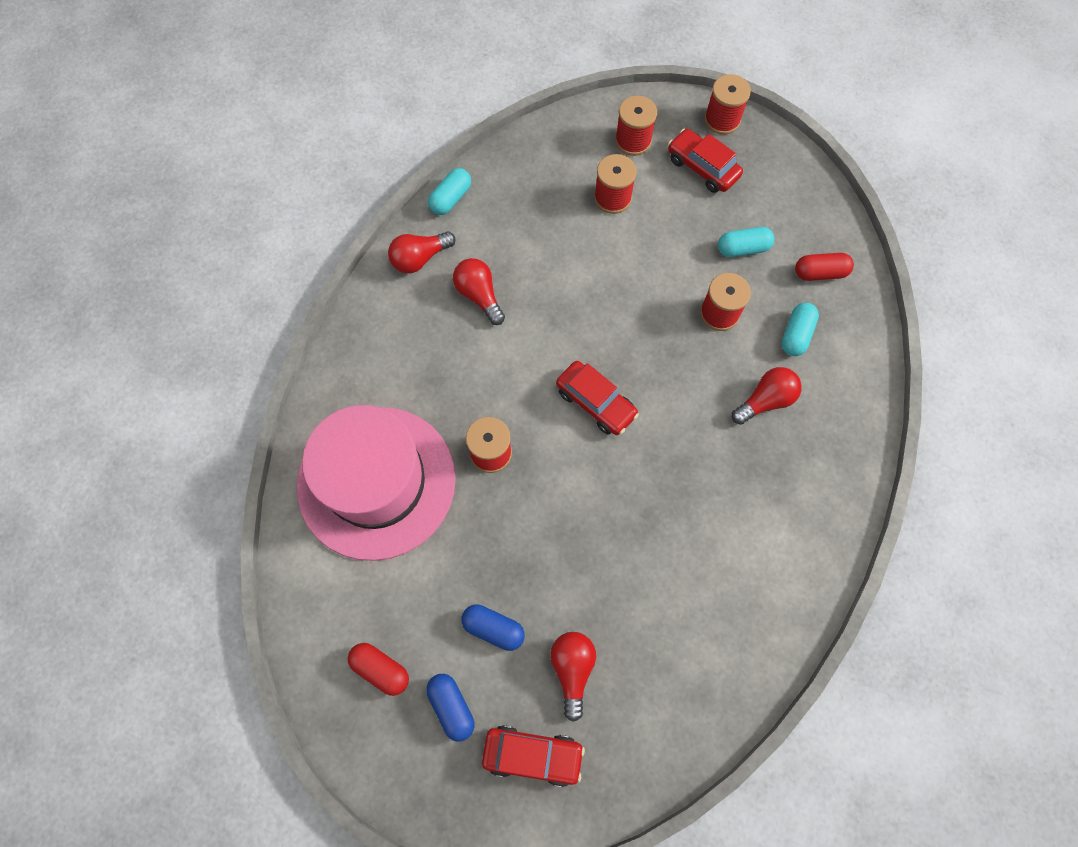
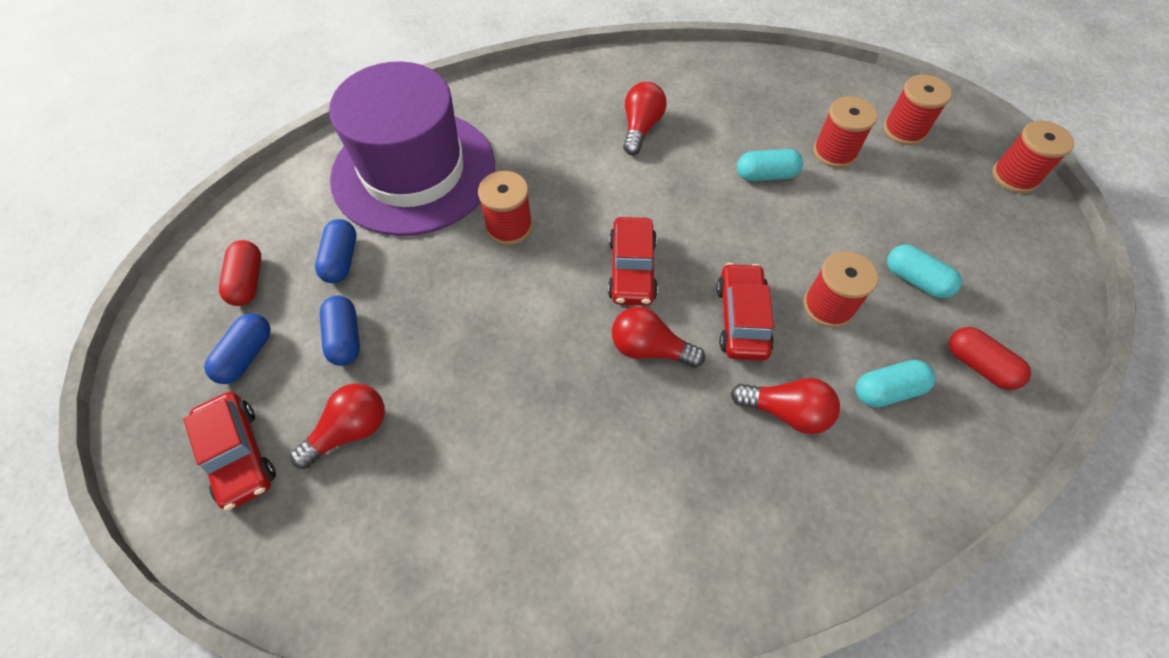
camera: 50 degrees right, 10 degrees down
(376, 482) = (414, 171): pink hat -> purple hat
(419, 258) = (630, 74): red light bulb -> red light bulb (649, 348)
(419, 589) = (341, 260): none -> blue capsule
(450, 198) = (701, 58): turquoise capsule -> turquoise capsule (765, 175)
(702, 167) = (949, 194): red car -> red car (741, 319)

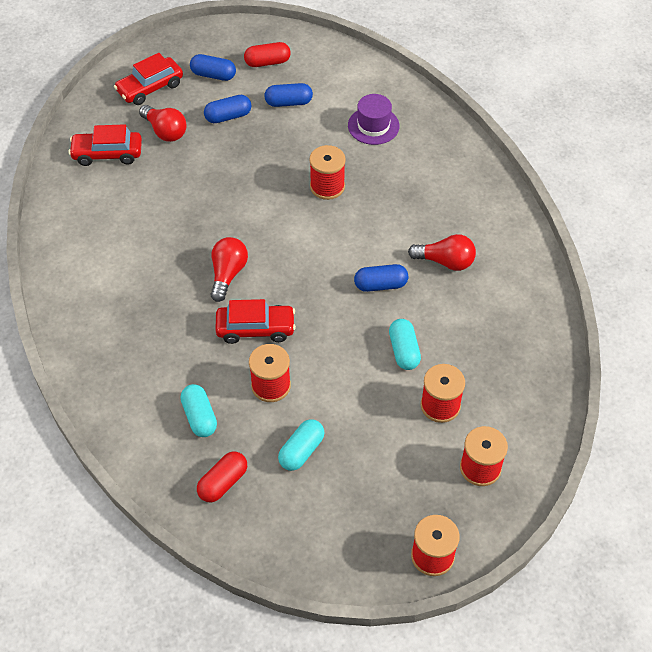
camera: 85 degrees right, 5 degrees down
(414, 171) = (373, 126): purple hat -> purple hat, size x0.42
(632, 269) = (295, 261): red car -> red car (107, 154)
(672, 187) = (380, 285): none -> blue capsule
(786, 412) = (181, 352): red light bulb -> none

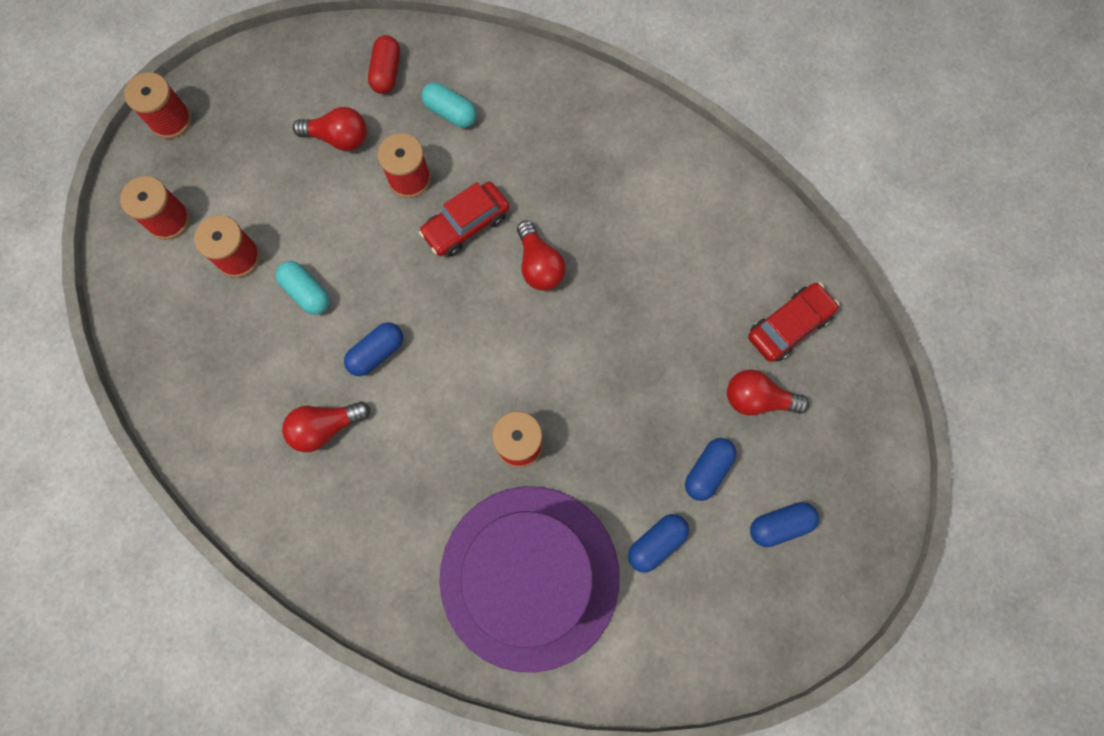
camera: 145 degrees right, 20 degrees up
(150, 88) = (832, 451): red car -> none
(267, 62) = (734, 595): red capsule -> none
(301, 451) = (339, 138): turquoise capsule -> red light bulb
(373, 126) = (529, 576): purple hat -> purple hat, size x2.40

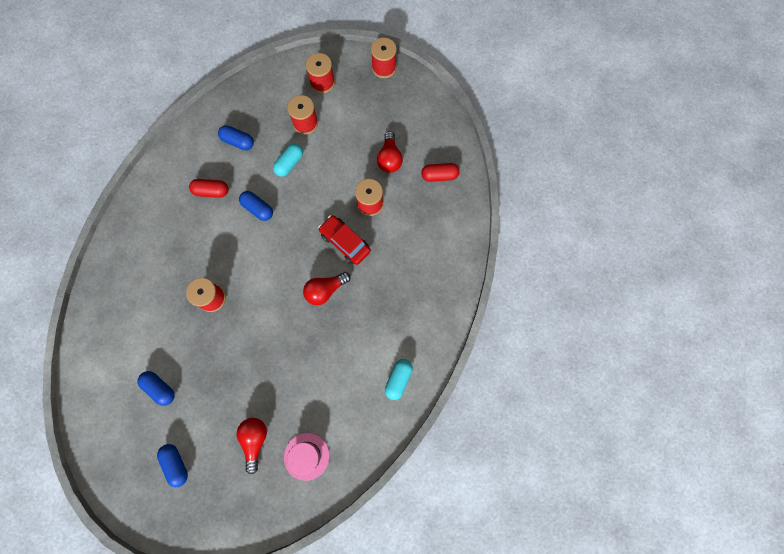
camera: 80 degrees right, 0 degrees up
(325, 427) = (211, 191): red light bulb -> red capsule
(450, 112) = (419, 218): turquoise capsule -> turquoise capsule (398, 379)
(529, 576) = (136, 318): purple hat -> none
(707, 470) = (206, 414): blue capsule -> blue capsule (238, 142)
(788, 326) = (306, 456): red car -> pink hat

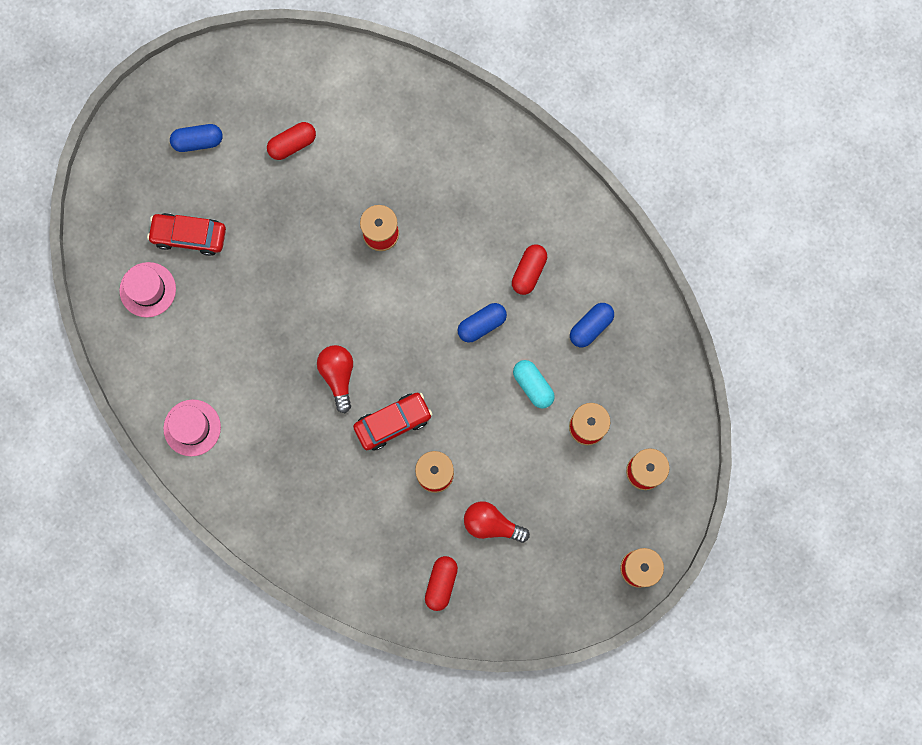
camera: 110 degrees right, 5 degrees up
(160, 388) = (292, 144): blue capsule -> red capsule
(255, 440) = (189, 236): red light bulb -> red car
(398, 379) = (192, 427): turquoise capsule -> pink hat

